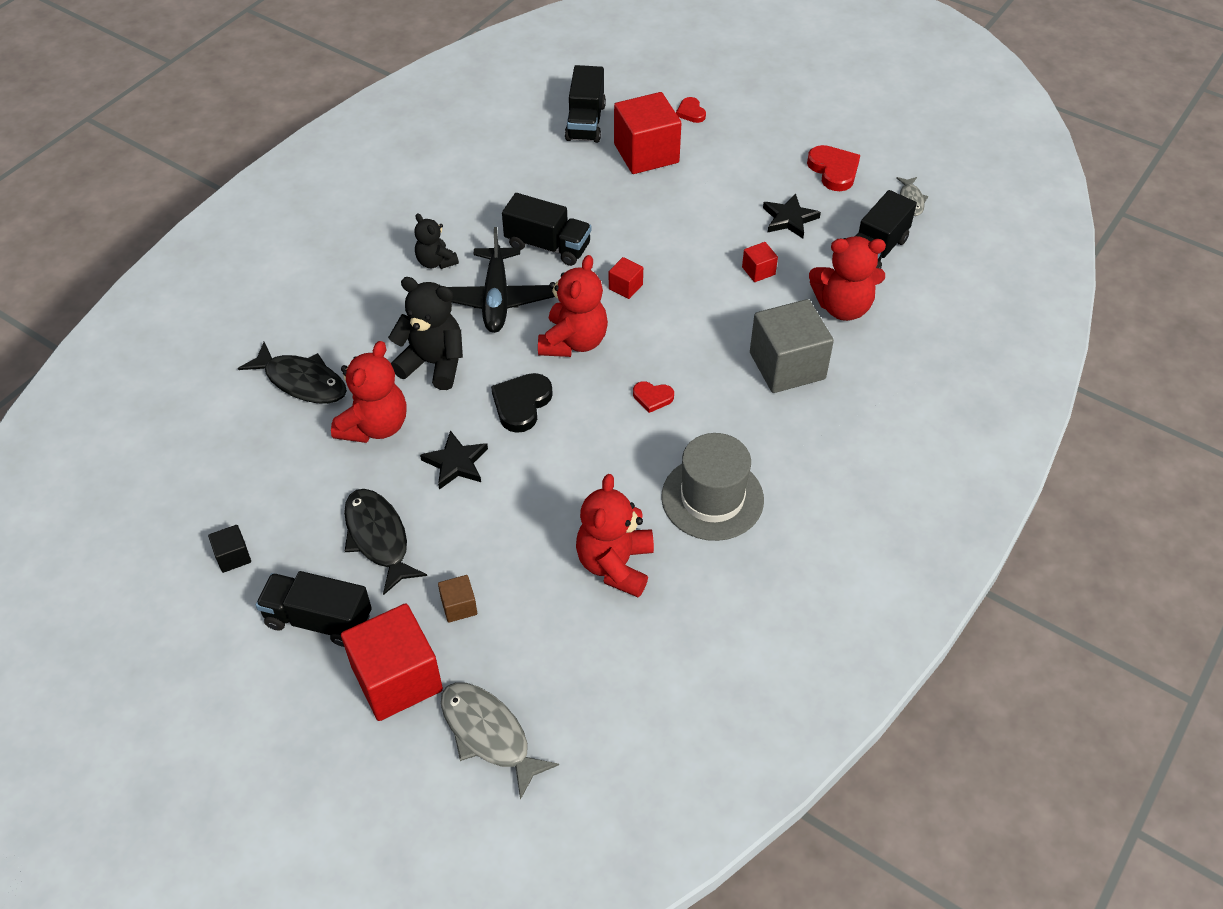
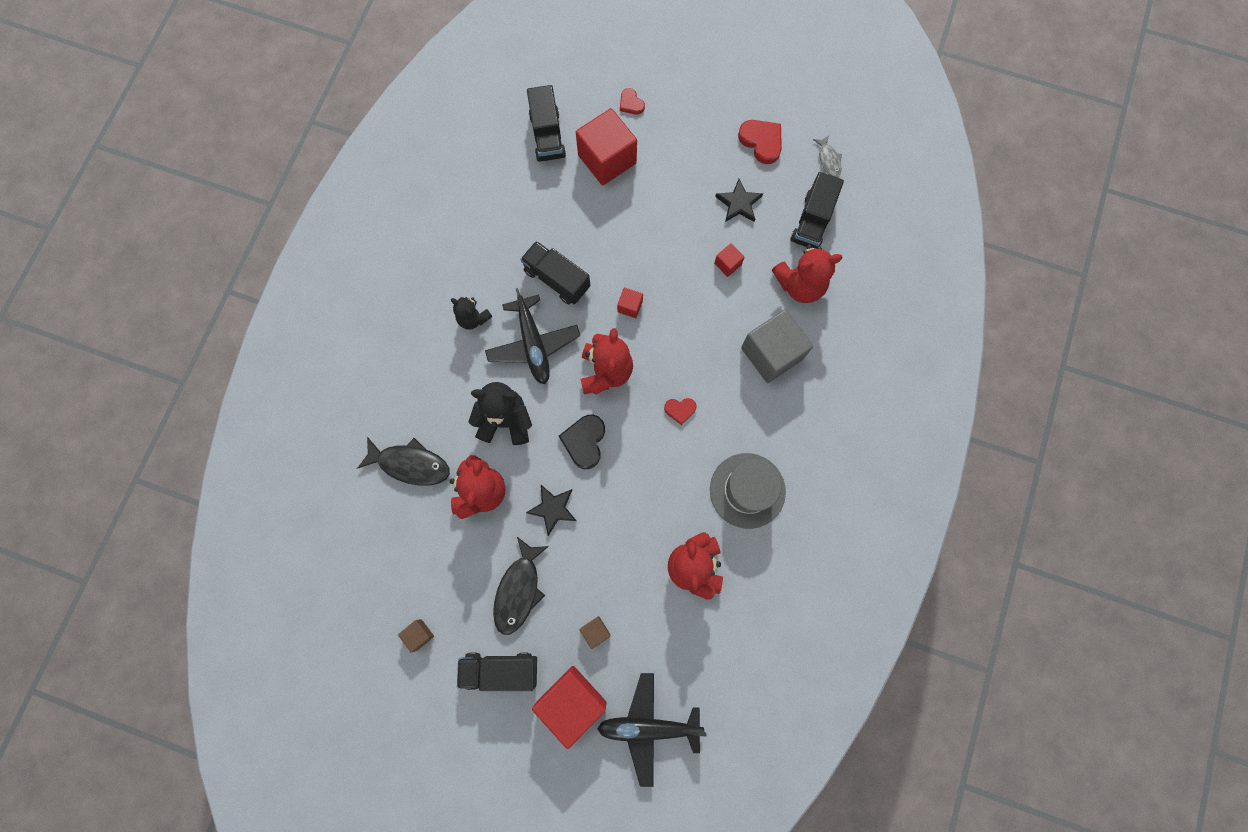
camera: 15 degrees left, 25 degrees up
(233, 556) = (419, 634): black cube -> brown cube
(378, 538) = (519, 590): black fish -> black fish turned 120 degrees counterclockwise
(489, 734) = (648, 726): grey fish -> black plane
(548, 246) = (557, 279): black truck -> black truck turned 150 degrees counterclockwise

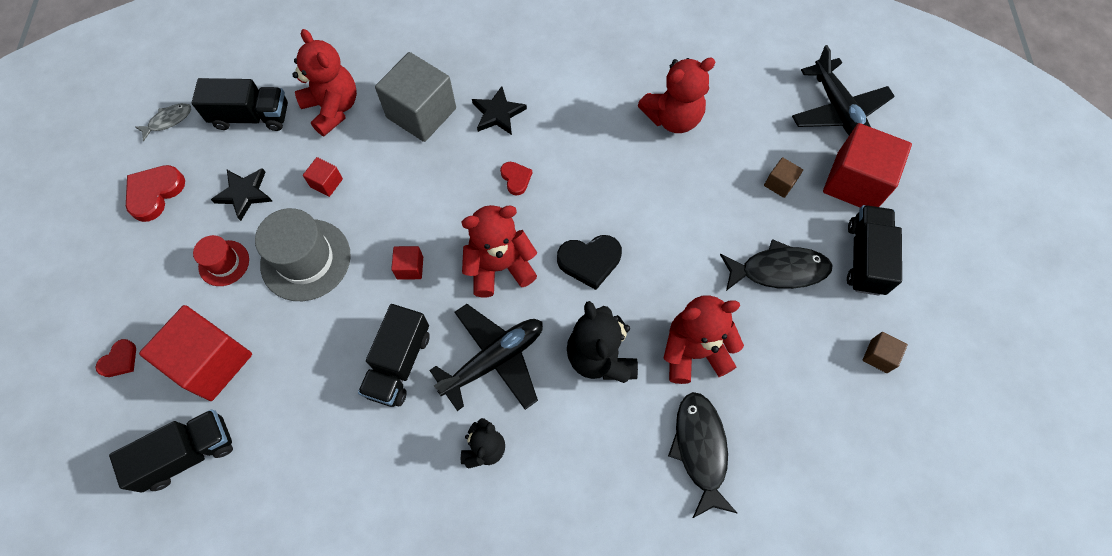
camera: 110 degrees left, 10 degrees down
(500, 670) = (865, 258): black truck -> black truck turned 150 degrees counterclockwise
(553, 508) = (677, 267): black star -> black star (498, 113)
(682, 179) = (224, 263): none -> red hat
(747, 490) = (576, 95): grey hat -> grey hat (305, 260)

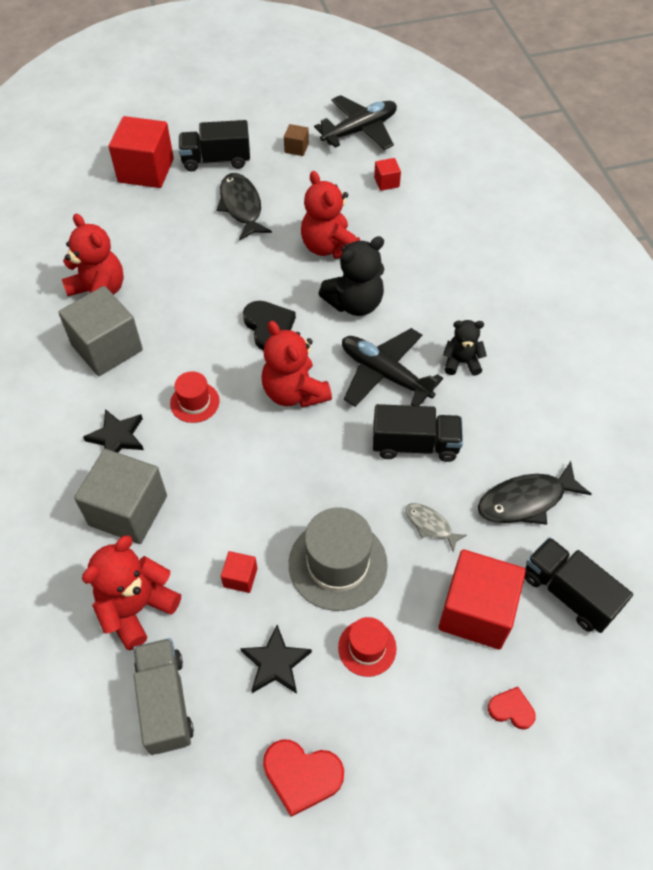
camera: 105 degrees left, 10 degrees down
(168, 120) = (191, 813): grey fish -> grey fish (430, 525)
(251, 116) = (165, 702): black truck -> grey truck
(410, 268) = (317, 465): red cube -> red cube (386, 182)
(516, 178) = (194, 402): red heart -> red hat
(602, 117) = (107, 348): none -> grey cube
(700, 449) = (405, 233): black fish -> black fish (526, 500)
(779, 183) = (157, 214): brown cube -> none
(838, 111) = (73, 186): black plane -> black plane (360, 130)

